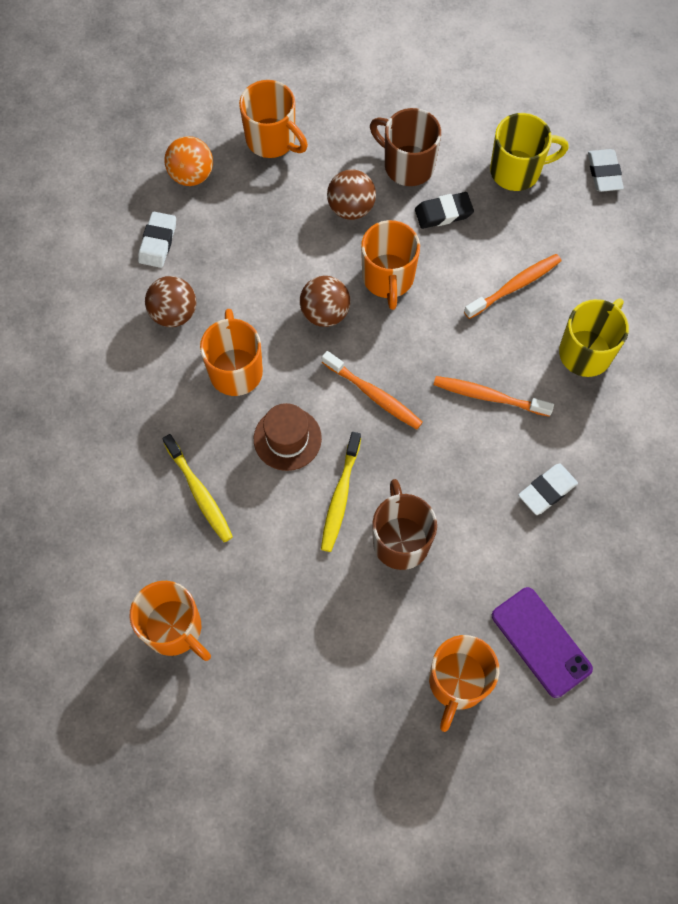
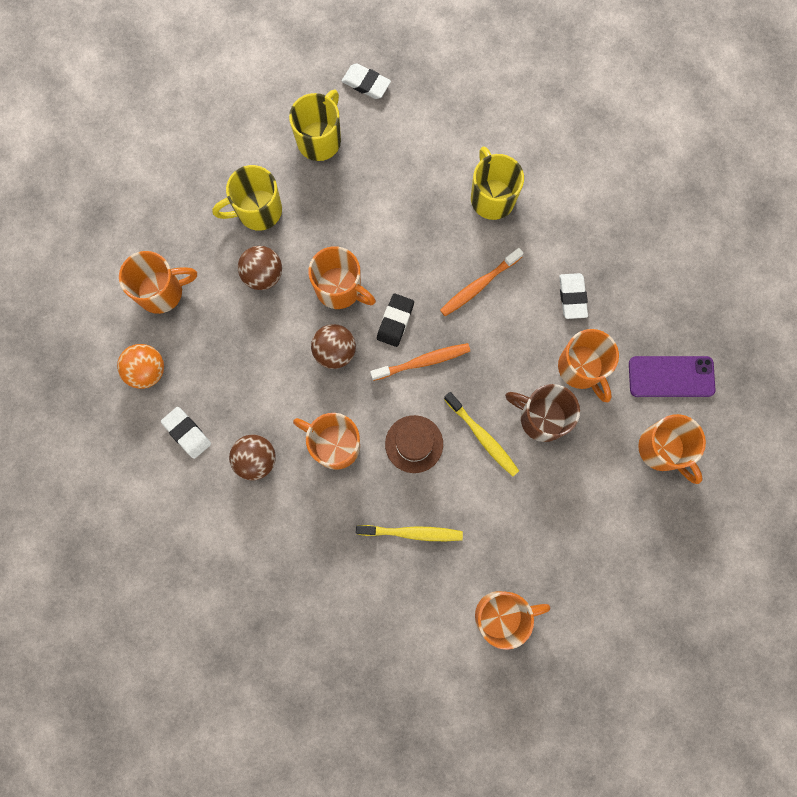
camera: 55 degrees left, 10 degrees up
(407, 165) = (258, 211): brown mug -> yellow mug
(443, 213) = (316, 214): black eraser -> black eraser (395, 321)
(480, 546) = (581, 368): none -> orange mug
(514, 286) = (409, 208): orange toothbrush -> none

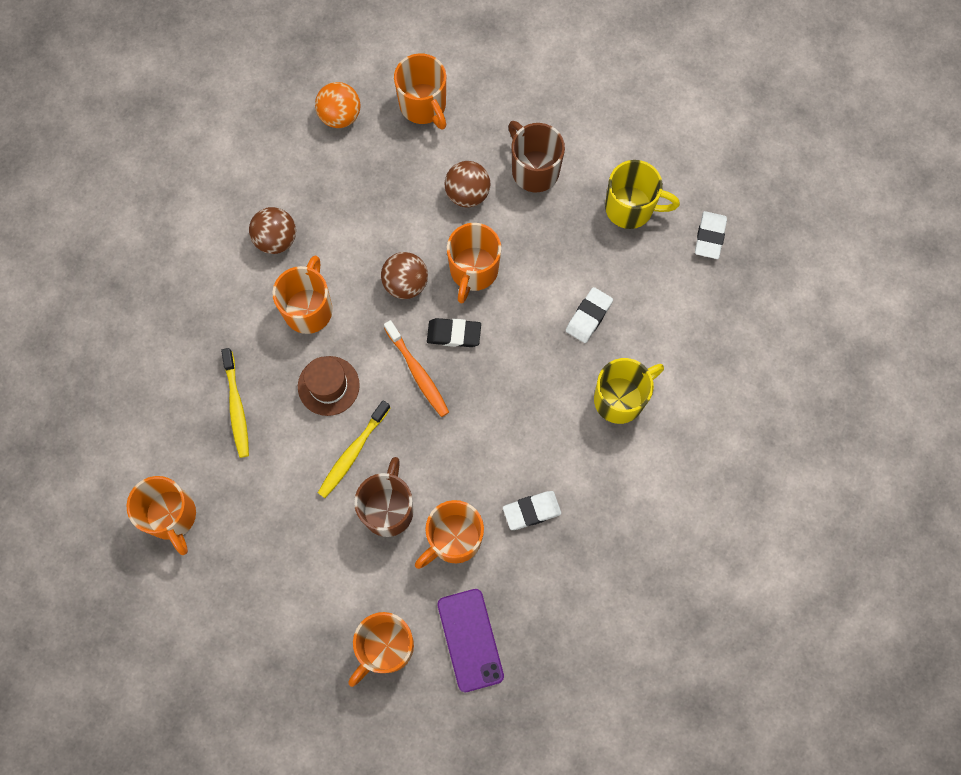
camera: 75 degrees right, 5 degrees down
(187, 433) = (287, 169): white eraser -> white eraser (588, 316)
(258, 211) = (534, 170): yellow mug -> brown mug
(479, 285) = (516, 409): orange toothbrush -> none

